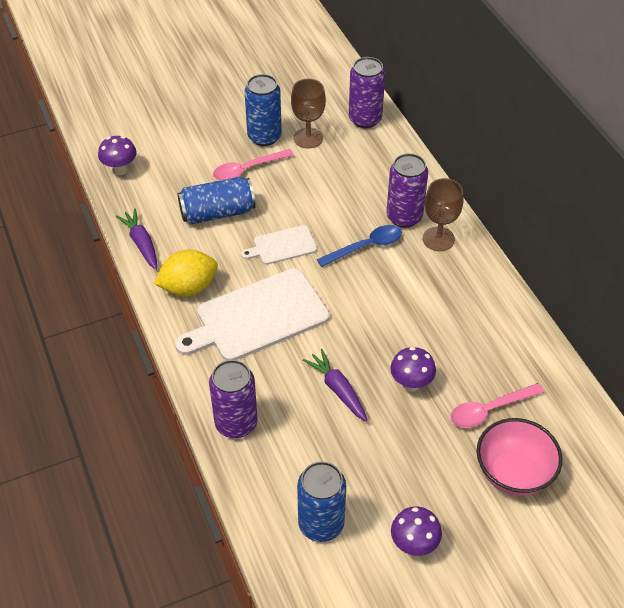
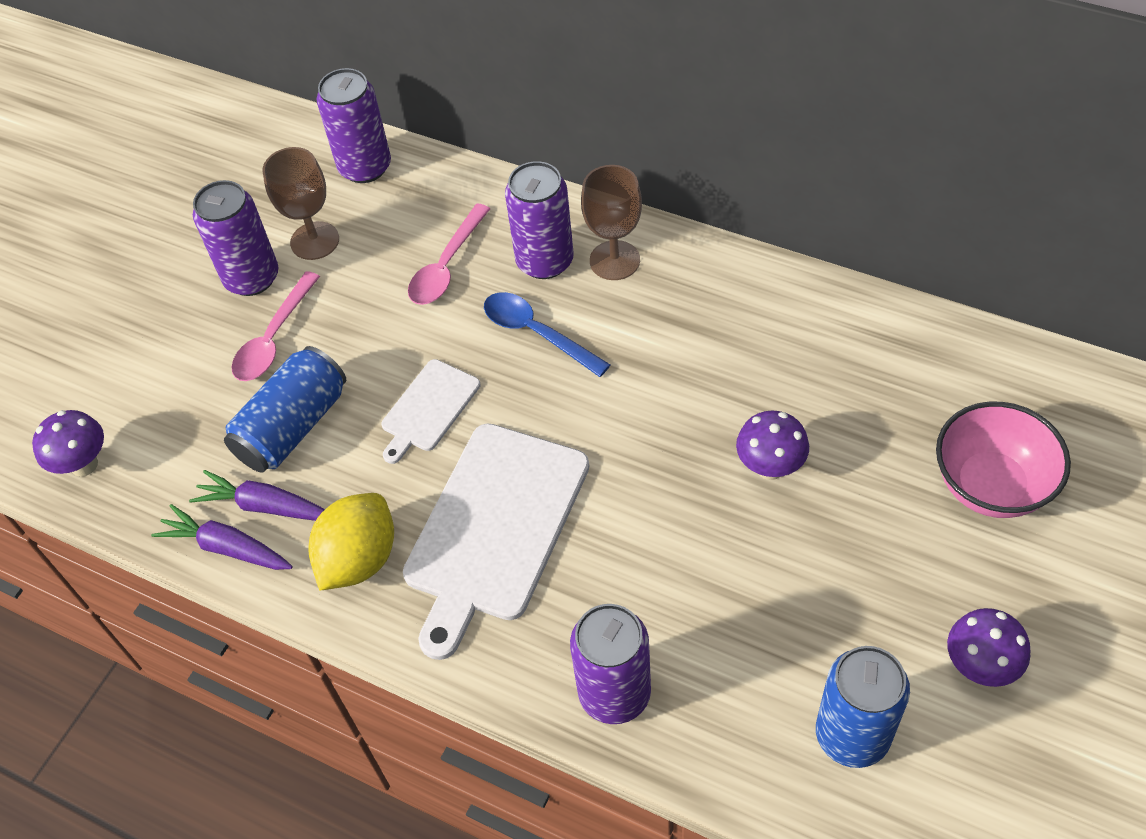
camera: 35 degrees left, 5 degrees up
(264, 137) = (252, 278): blue can -> purple can
(338, 390) = (694, 544): purple carrot -> purple carrot (265, 506)
(366, 247) = (537, 333): blue spoon -> blue spoon turned 75 degrees counterclockwise
(489, 410) = (888, 429): pink spoon -> pink spoon (446, 266)

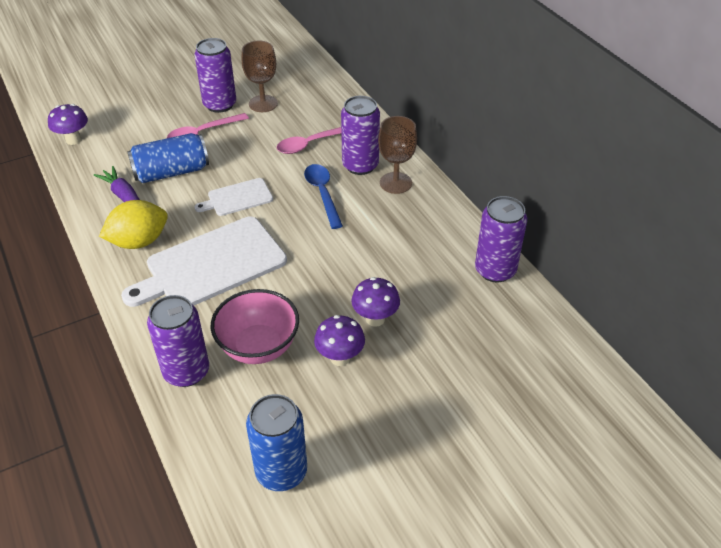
camera: 30 degrees right, 10 degrees down
(227, 548) = (91, 204): purple carrot -> none
(365, 167) = (318, 85): purple can -> purple can (495, 270)
(979, 666) = (387, 486): purple mushroom -> purple mushroom (340, 358)
(991, 485) = (491, 401): pink bowl -> pink bowl (258, 347)

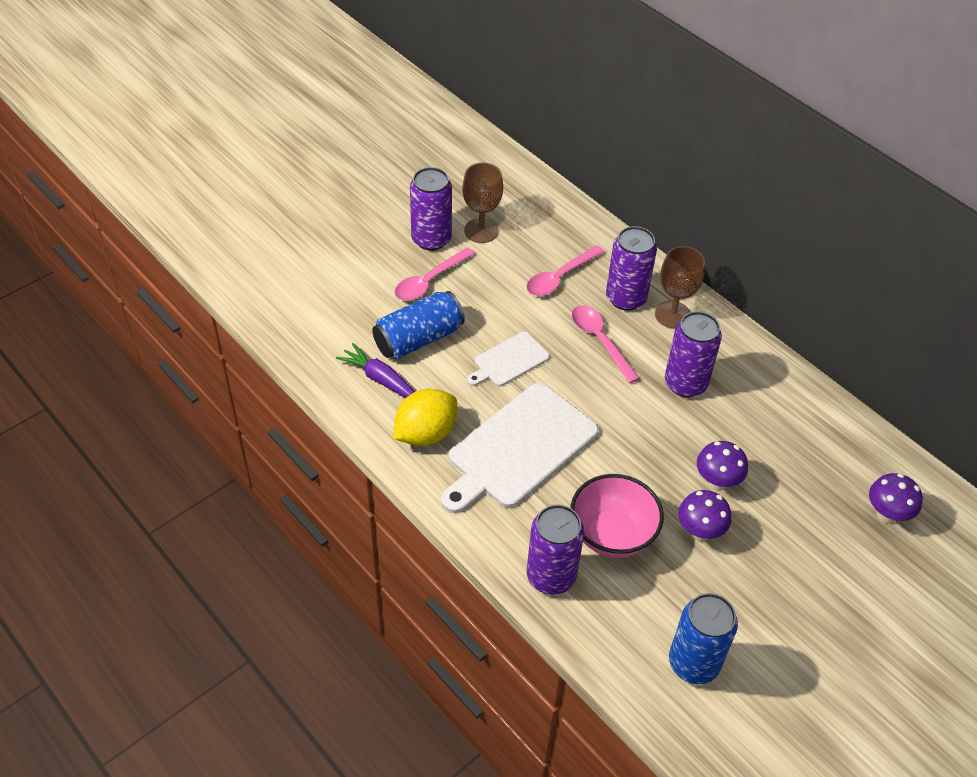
camera: 15 degrees left, 5 degrees up
(73, 140) = (281, 312): purple mushroom -> purple mushroom (886, 515)
(323, 194) = (600, 341): blue spoon -> pink spoon
(495, 270) = (815, 405): purple can -> purple can (685, 383)

